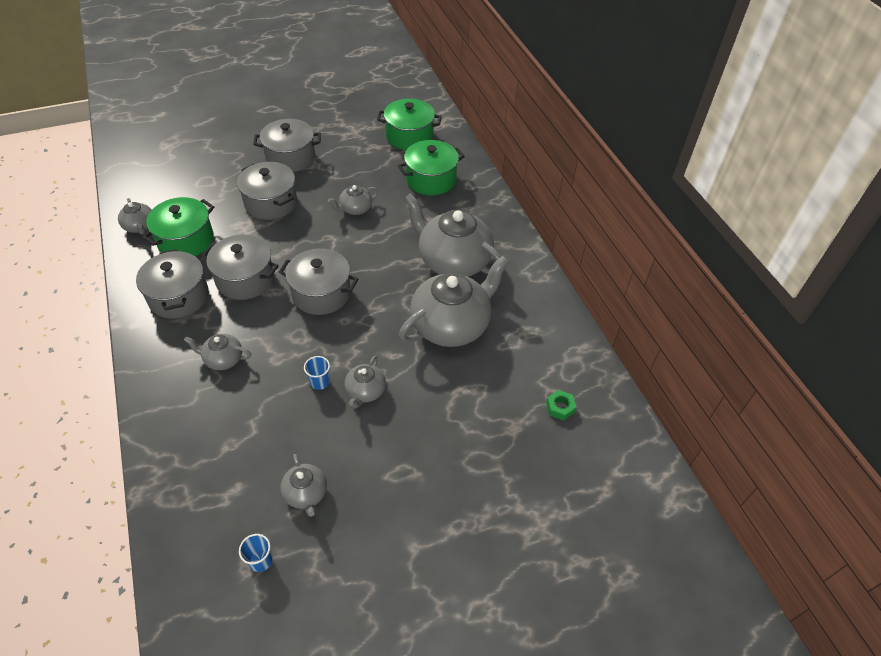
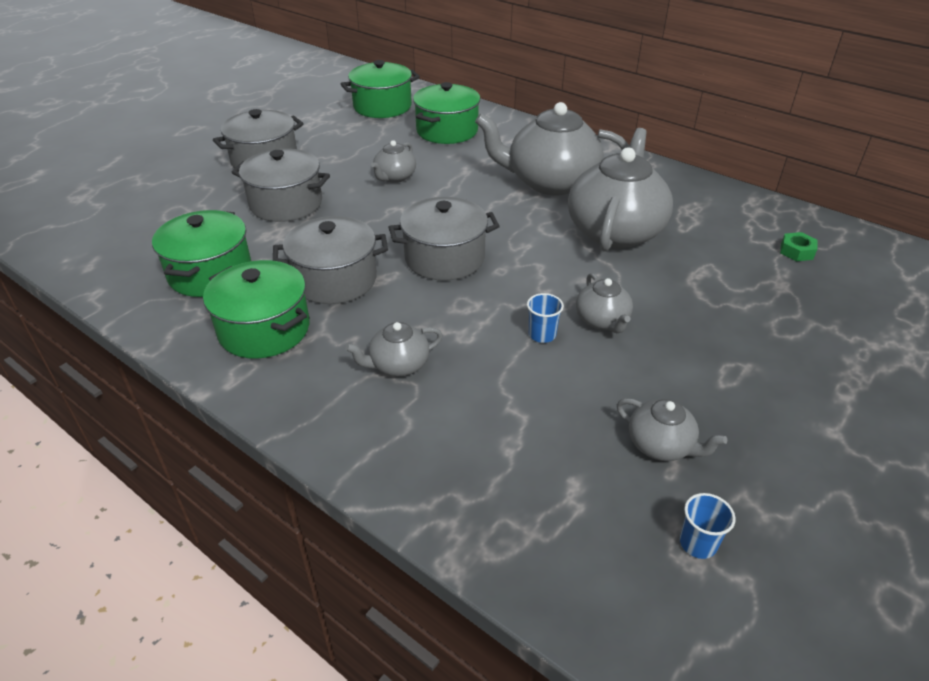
camera: 30 degrees left, 10 degrees down
(140, 227) = (126, 283): grey teapot -> none
(179, 297) = (264, 329): grey pot -> green pot

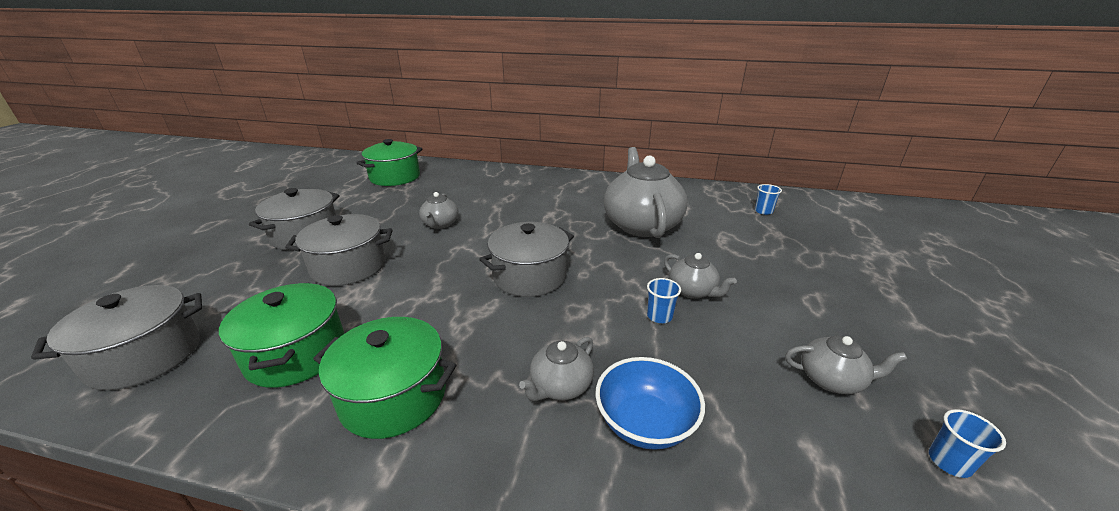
camera: 25 degrees left, 10 degrees down
(335, 280) = (441, 322): grey pot -> grey pot (146, 356)
(446, 416) = (645, 423): none -> blue bowl
(447, 131) = (461, 184): green pot -> none
(550, 182) = (567, 203): grey teapot -> none
(796, 251) = (763, 211): green nut -> blue cup

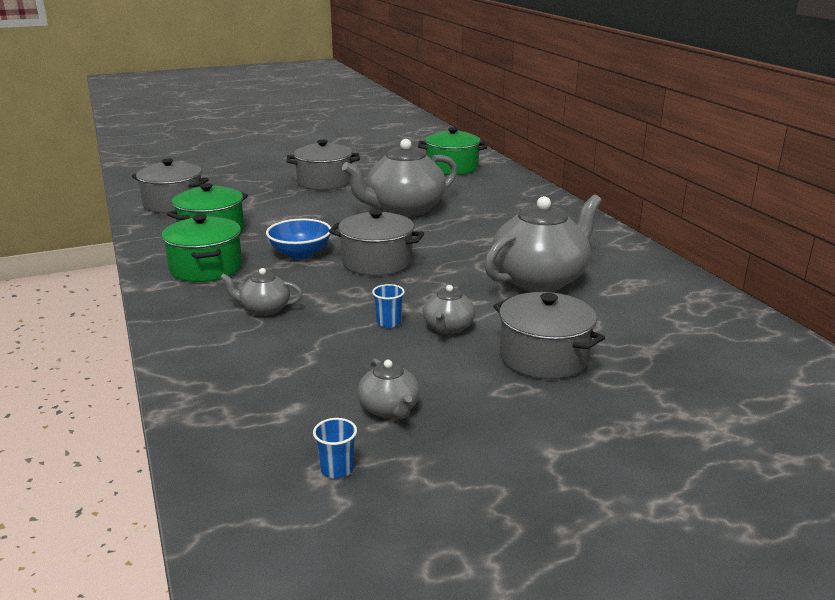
camera: 55 degrees right, 5 degrees down
(349, 266) = (307, 208): grey pot -> grey pot (544, 357)
(440, 224) = (404, 210): grey teapot -> grey teapot, size x2.10
(645, 423) = (259, 344): blue bowl -> blue bowl (300, 253)
(763, 211) = (699, 334): blue cup -> none

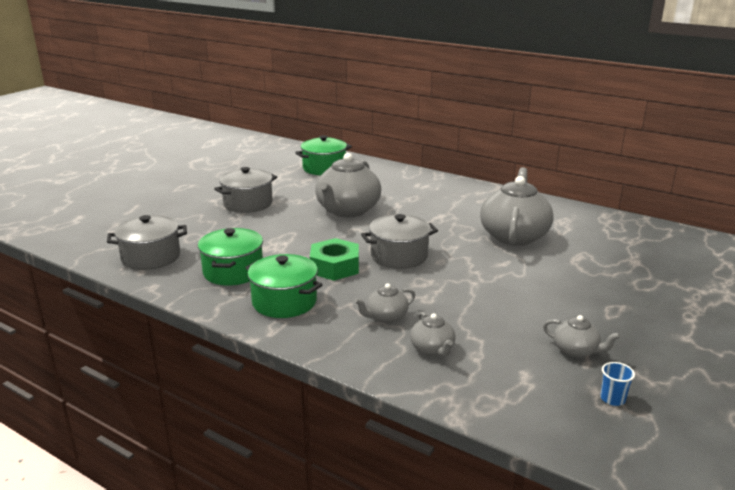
camera: 35 degrees left, 0 degrees up
(300, 253) = (335, 267): blue bowl -> green nut
(388, 322) = (480, 296): blue cup -> none
(448, 328) = (519, 286): grey teapot -> grey teapot (432, 349)
(544, 357) = (596, 285): grey pot -> none

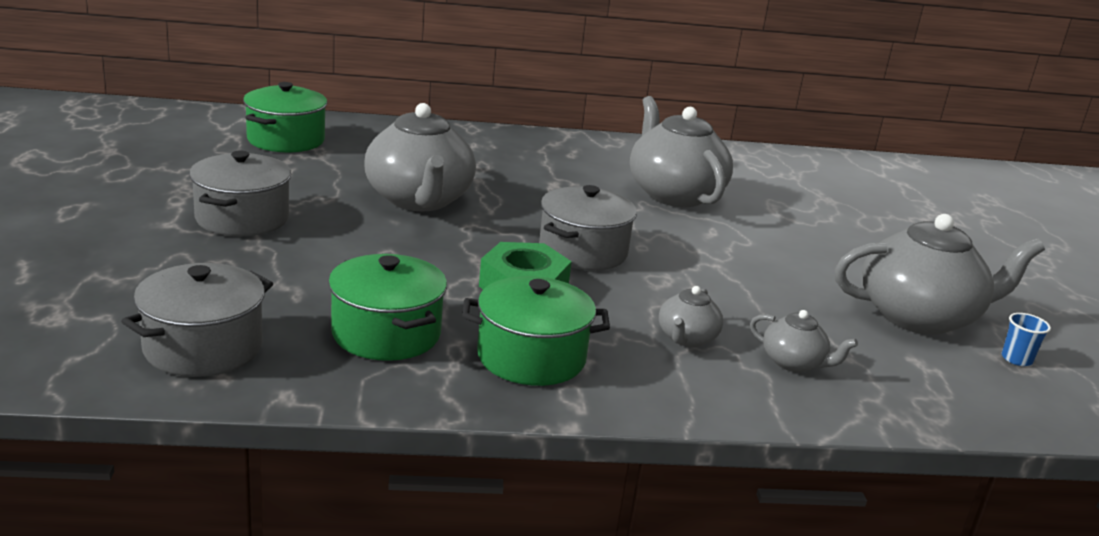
camera: 40 degrees left, 0 degrees up
(576, 350) = (919, 317): grey teapot -> grey teapot, size x2.10

